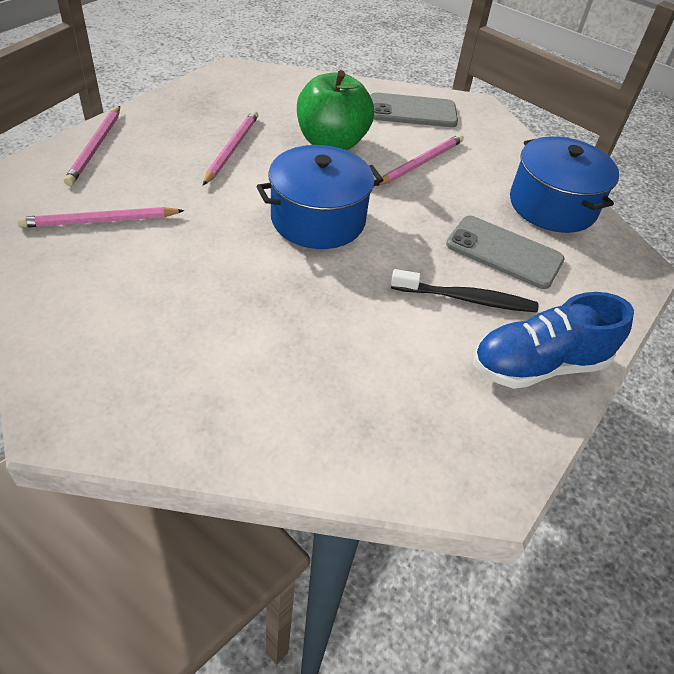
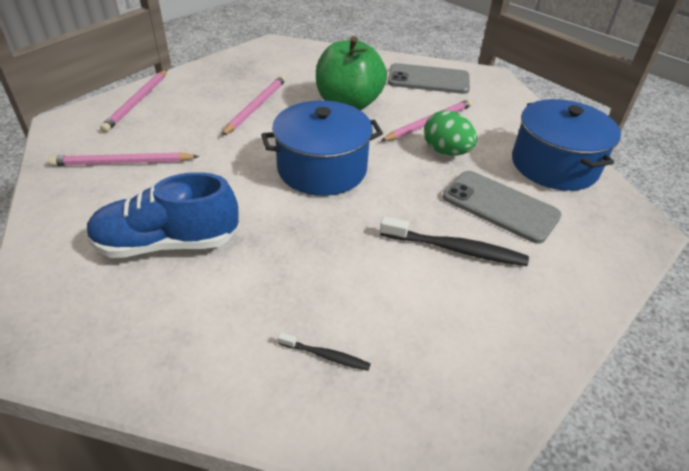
camera: 10 degrees right, 5 degrees down
(359, 411) = (326, 356): none -> black toothbrush
(443, 195) = (446, 151): none -> green egg
(538, 365) = (523, 320): blue shoe -> blue shoe (167, 243)

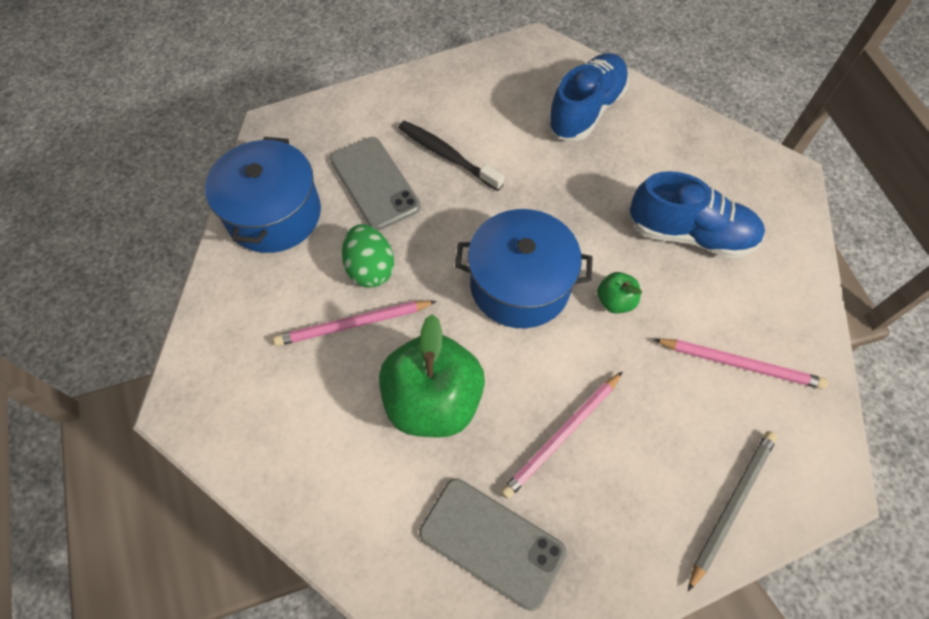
camera: 155 degrees left, 20 degrees up
(137, 102) = (731, 505): pink pencil -> grey pencil
(236, 176) = (615, 301): none -> green apple
(326, 356) = (585, 110): black toothbrush -> blue shoe
(428, 79) = (282, 427): grey phone -> grey phone (491, 542)

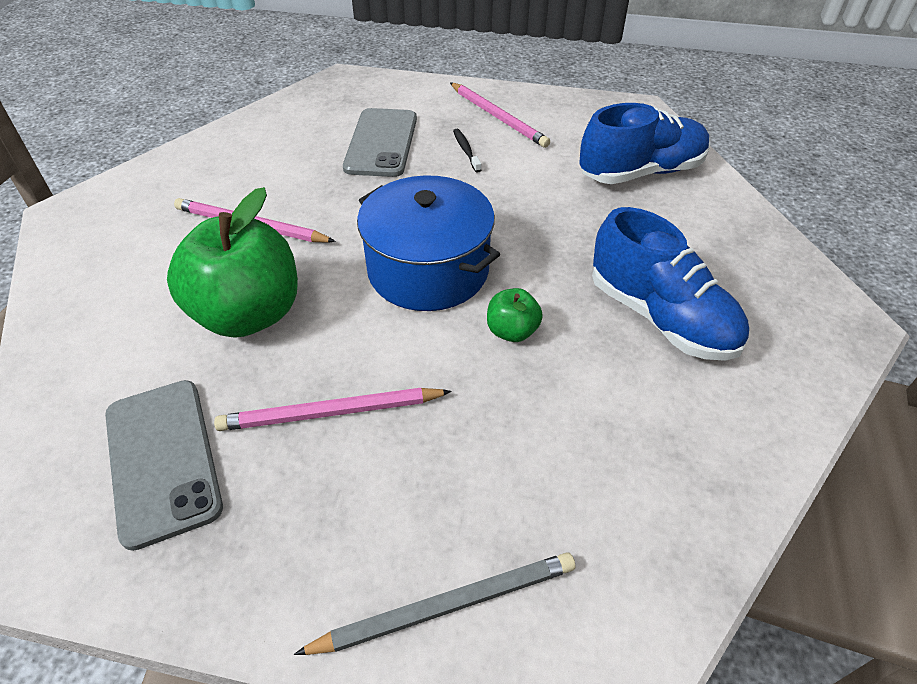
camera: 35 degrees right, 15 degrees down
(274, 214) = (280, 129): blue pot -> none
(370, 268) = (310, 196): green egg -> none
(447, 155) = (466, 150): black toothbrush -> black toothbrush, size x0.53
(740, 364) = (604, 468): pink pencil -> pink pencil (498, 117)

